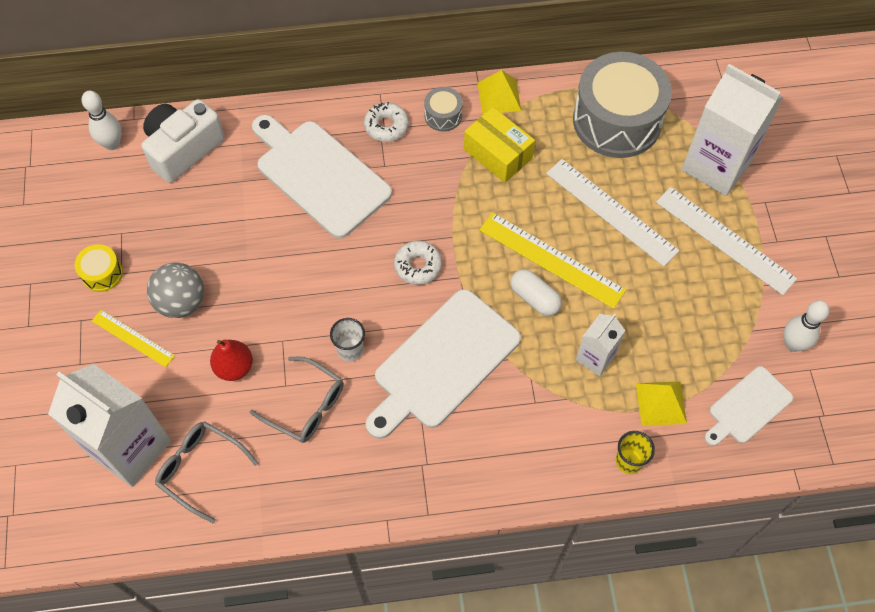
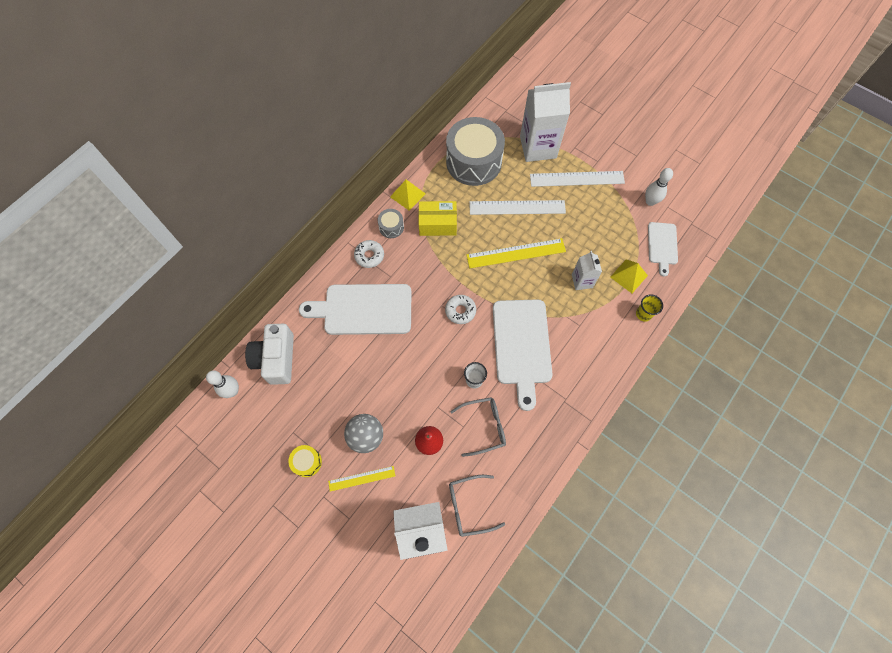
camera: 45 degrees left, 5 degrees up
(534, 298) = (528, 278): white capsule -> none

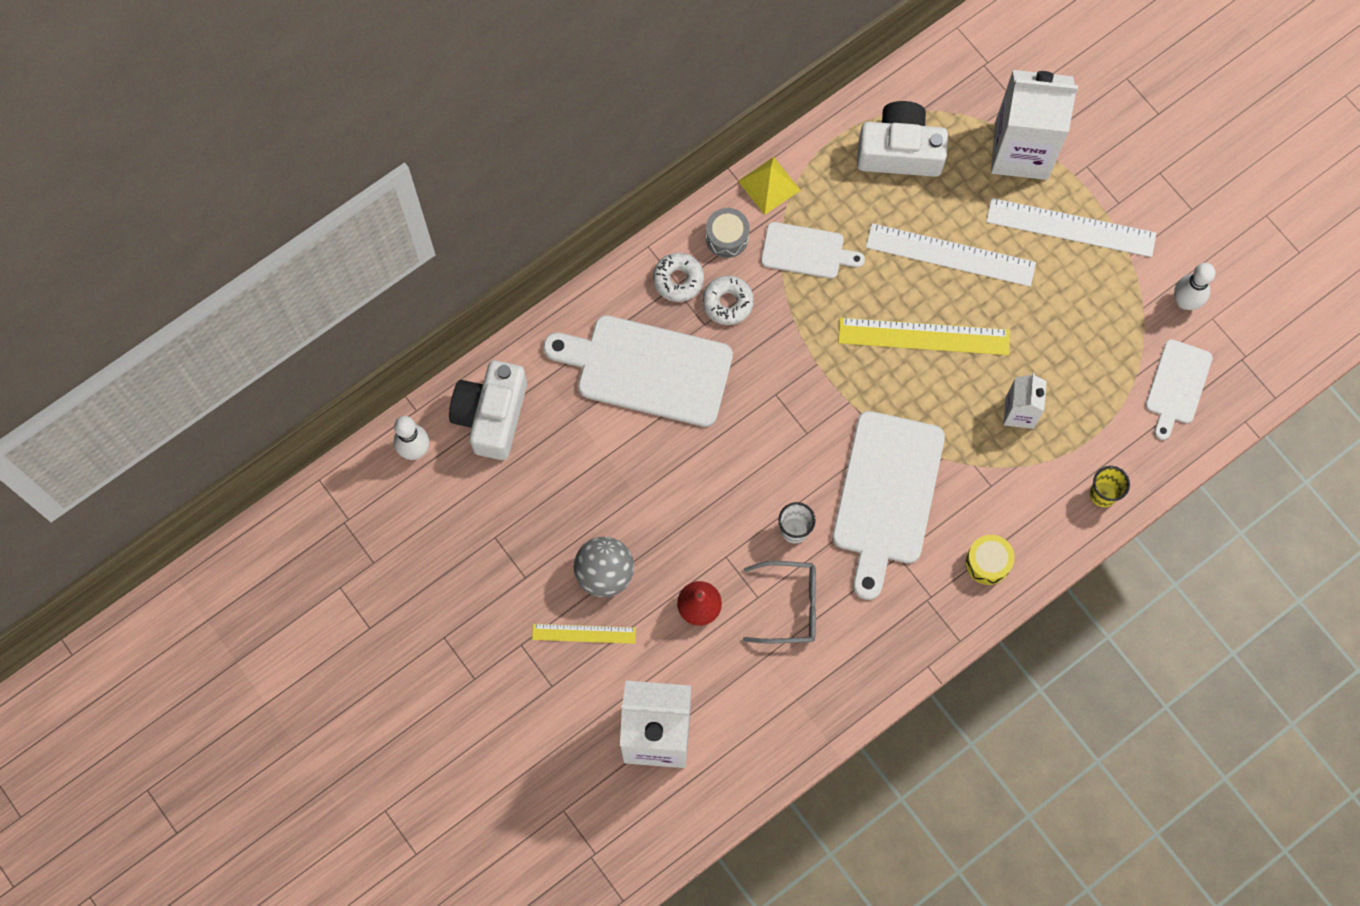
camera: 15 degrees right, 5 degrees up
(307, 462) = (507, 588): yellow drum -> yellow drum (987, 562)
(437, 224) = (806, 251): yellow box -> white cutting board
(460, 311) = (803, 412): white donut -> white donut (727, 302)
(469, 506) = (734, 716): grey glasses -> none
(474, 162) = (900, 151): grey drum -> white camera
(628, 276) = (1101, 424): yellow pyramid -> none

